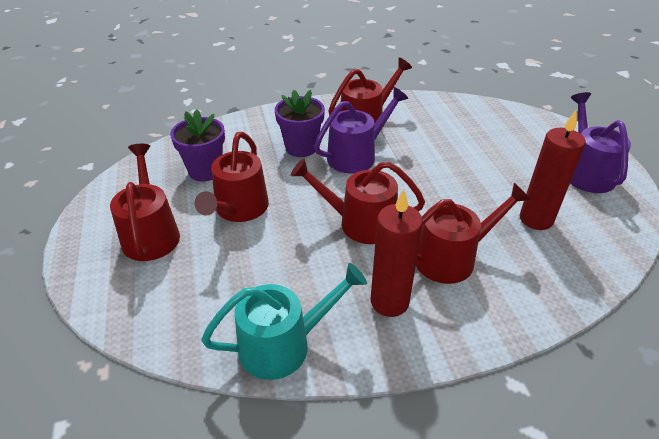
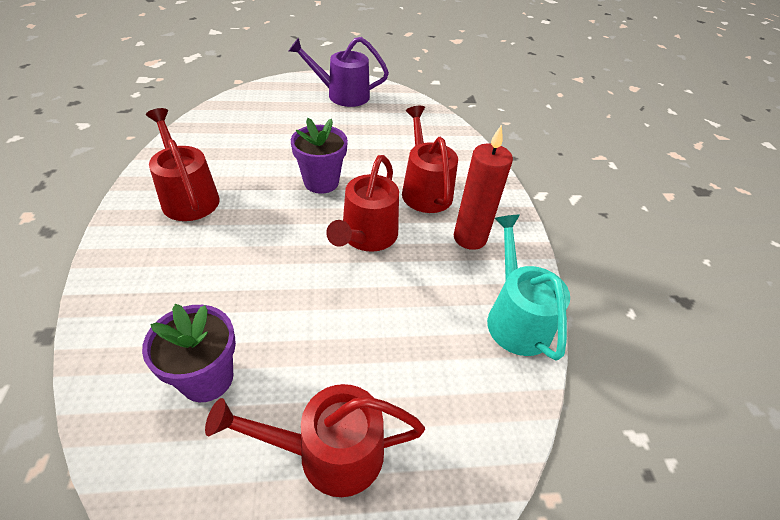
camera: 85 degrees left, 5 degrees up
(239, 209) = (310, 340): red watering can -> none
(301, 148) = (209, 263): purple flower pot -> purple flower pot (321, 182)
(356, 156) = (253, 217): purple watering can -> none
(536, 219) = (390, 135): red candle -> none

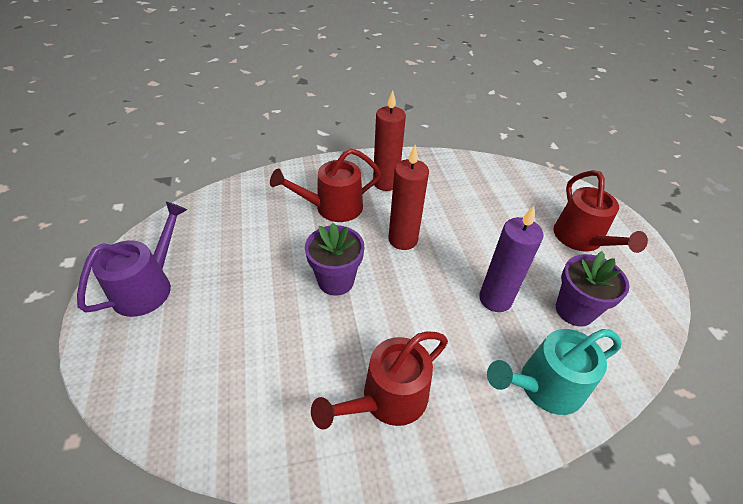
camera: 95 degrees left, 0 degrees up
(256, 298) = (495, 299): none -> purple candle
(343, 95) = (148, 287): purple watering can -> purple watering can turned 150 degrees counterclockwise
(367, 236) = (403, 239): red watering can -> red candle
(515, 318) = (452, 166): turquoise watering can -> turquoise watering can (544, 386)

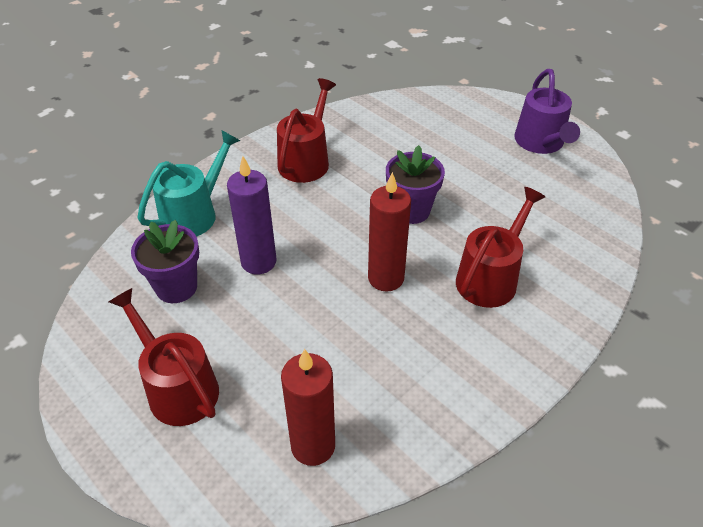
camera: 150 degrees right, 0 degrees up
(385, 183) = (469, 346): red candle -> red candle (313, 446)

